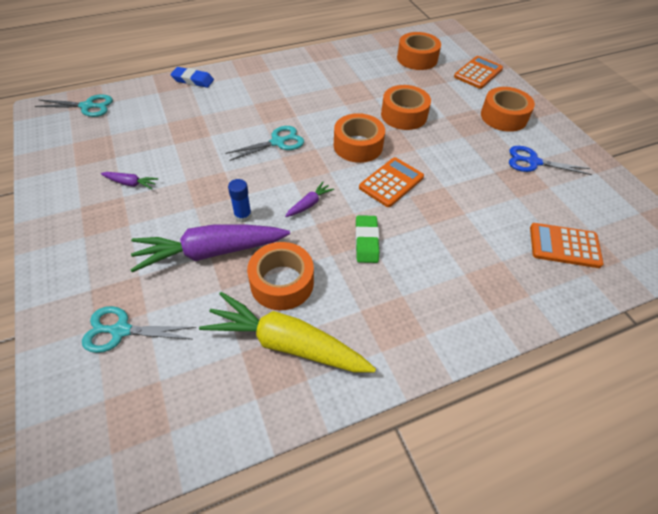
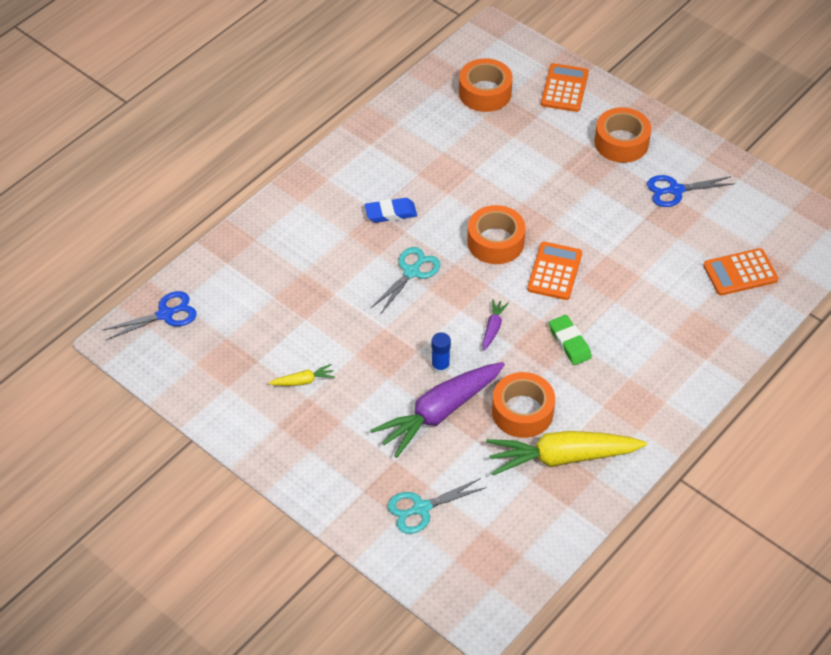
camera: 25 degrees left, 0 degrees up
(87, 106) = (165, 314): turquoise scissors -> blue scissors
(131, 183) = (303, 381): purple carrot -> yellow carrot
(193, 80) = (252, 230): blue eraser -> blue eraser (390, 213)
(404, 115) = (518, 182): orange tape -> none

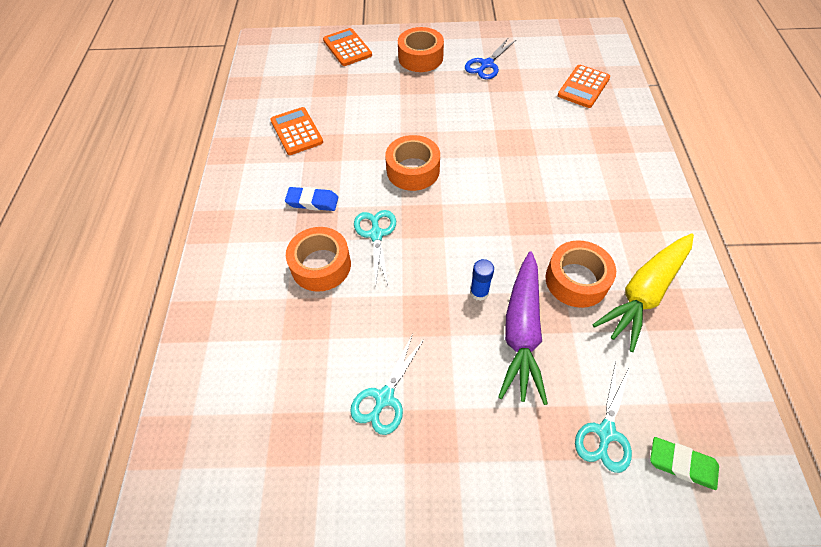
camera: 40 degrees left, 5 degrees up
(165, 314) = (188, 439): blue scissors -> none
(303, 381) = (384, 398): yellow carrot -> turquoise scissors
(390, 213) = (312, 202): blue eraser -> blue eraser turned 60 degrees clockwise
(485, 92) = (295, 80): orange tape -> orange tape (321, 265)
(493, 328) = (482, 232): purple carrot -> none
(554, 271) = (476, 162): orange calculator -> orange calculator (297, 131)
(569, 342) = (544, 204): green eraser -> green eraser (682, 464)

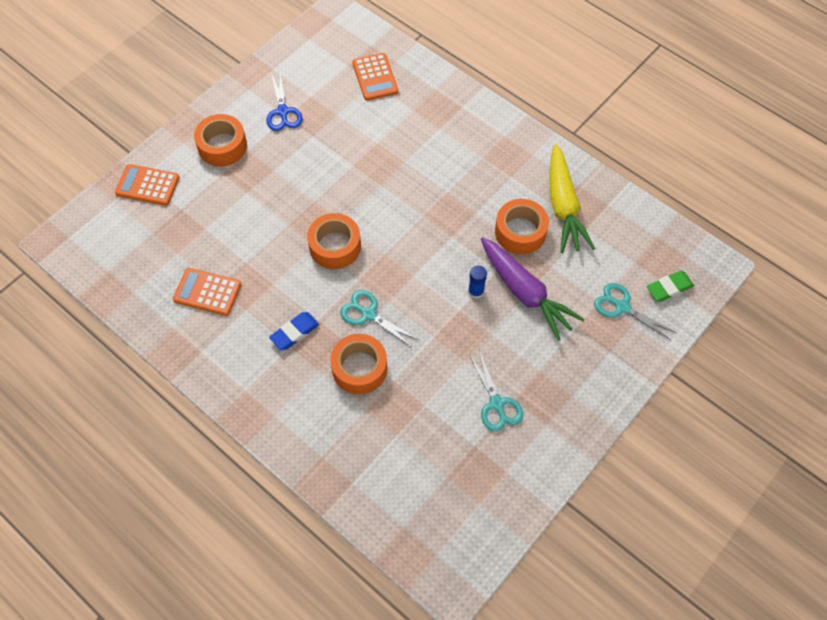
camera: 50 degrees left, 5 degrees up
(605, 432) = (622, 307): turquoise scissors -> turquoise scissors turned 150 degrees clockwise

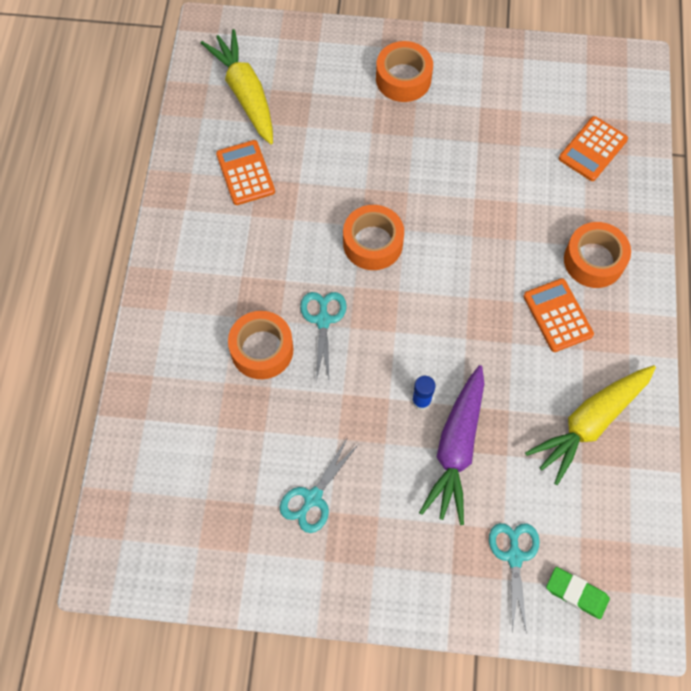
camera: 55 degrees right, 5 degrees up
(139, 251) = (245, 93): none -> yellow carrot
(147, 185) = (314, 51): orange calculator -> orange calculator (557, 315)
(283, 112) = (482, 100): blue scissors -> none
(294, 332) = (258, 270): blue eraser -> none
(520, 232) = (524, 400): orange tape -> orange tape (594, 260)

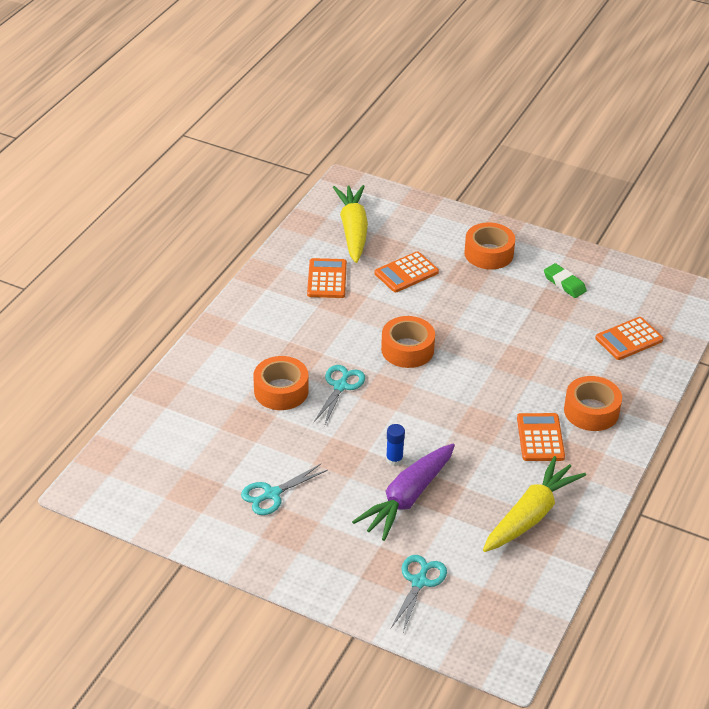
camera: 20 degrees right, 25 degrees down
(327, 135) = (406, 273): none -> orange calculator
(576, 593) = (460, 622): green eraser -> green eraser (564, 283)
(589, 423) = (531, 515): yellow carrot -> yellow carrot turned 150 degrees clockwise

